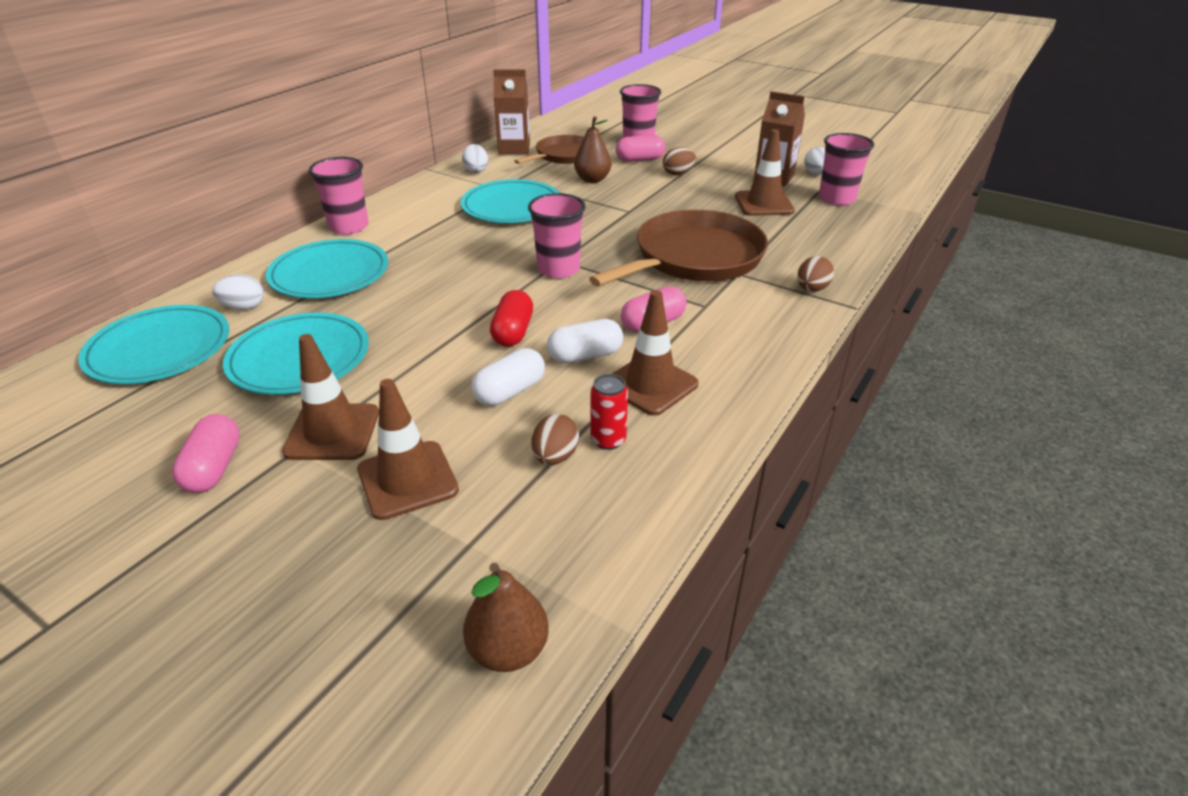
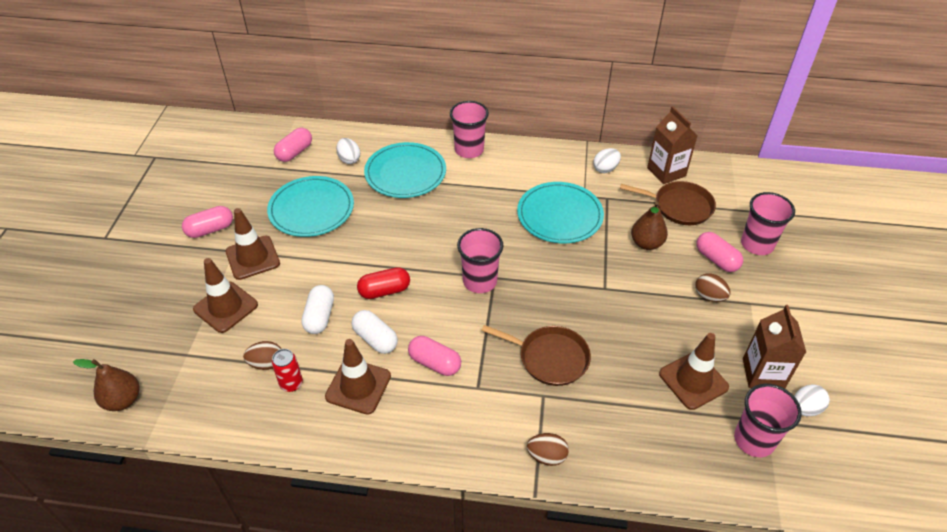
camera: 65 degrees right, 10 degrees up
(159, 349) = (295, 152): turquoise plate -> pink capsule
(510, 391) = (319, 317): white capsule -> white capsule turned 75 degrees clockwise
(694, 258) = (549, 358): brown pan -> brown pan, size x0.60

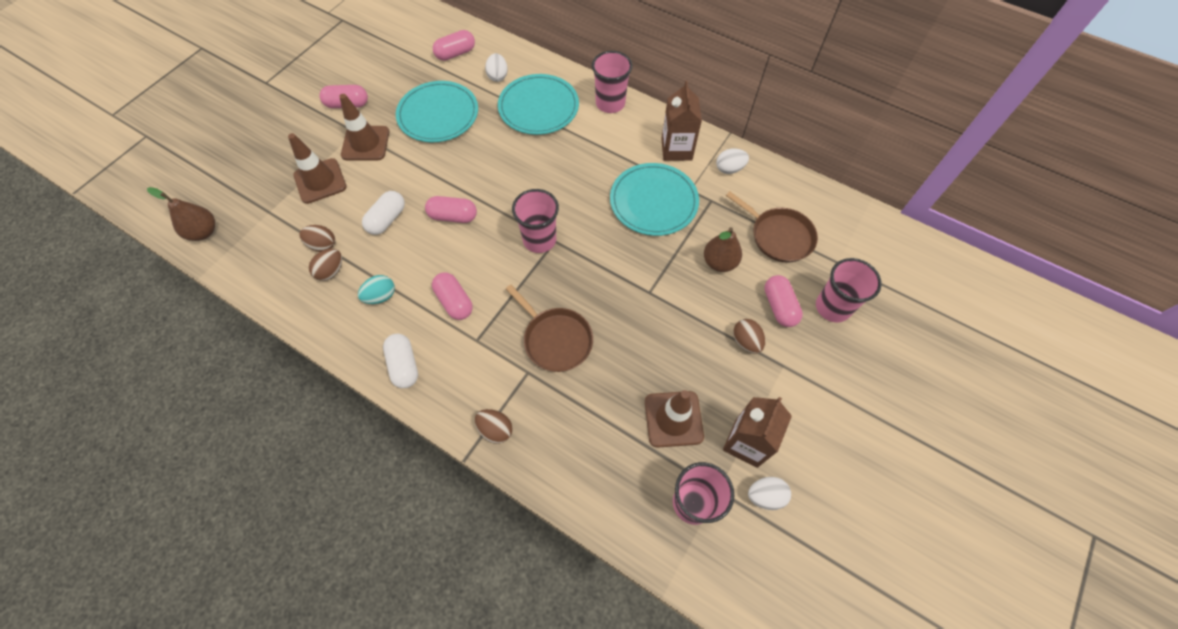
camera: 25 degrees right, 15 degrees up
(291, 384) = (331, 271): red can -> brown egg
(358, 386) = (381, 296): brown traffic cone -> turquoise egg
(375, 339) = (419, 259): white capsule -> white capsule (404, 365)
(384, 291) = (453, 216): red capsule -> pink capsule
(666, 172) = (789, 194): brown carton -> brown carton (676, 149)

